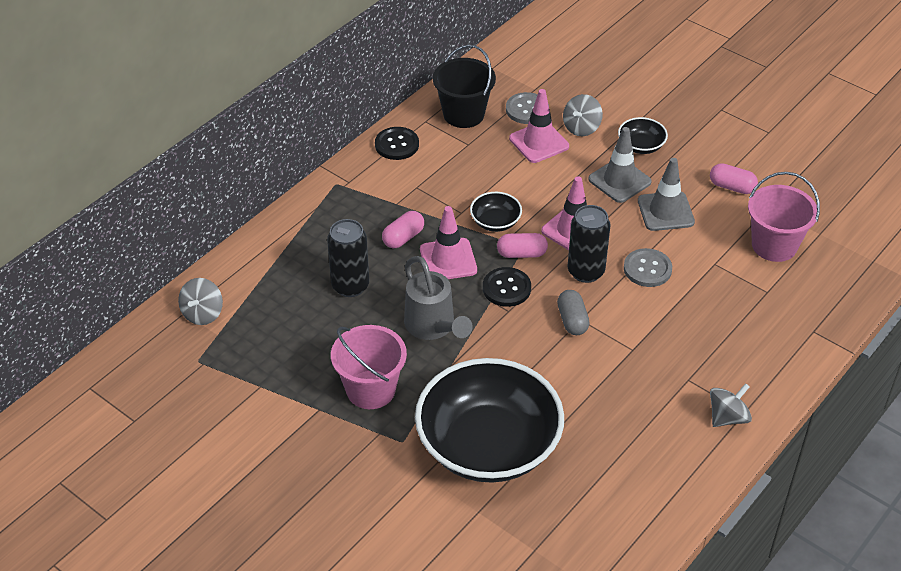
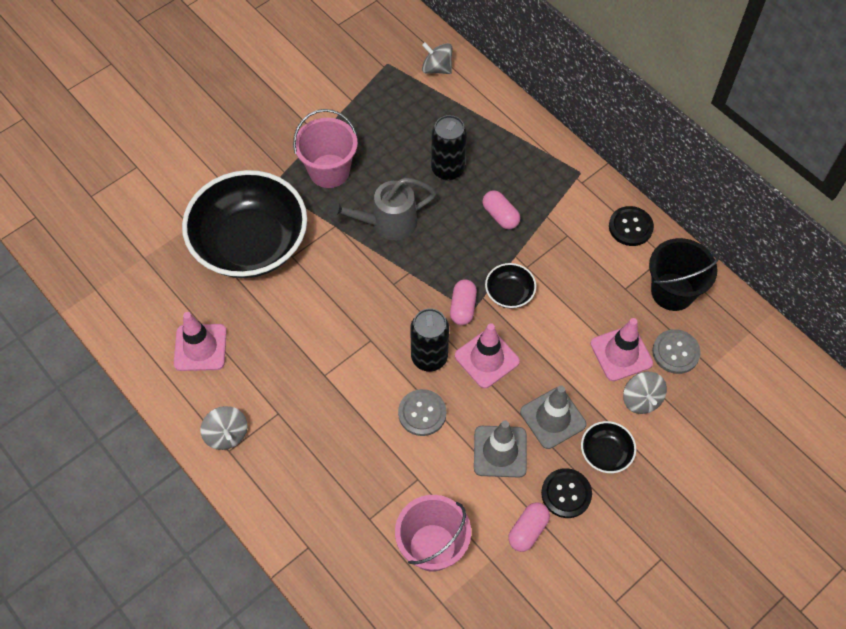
camera: 100 degrees right, 15 degrees up
(448, 260) = (465, 246): pink traffic cone -> pink traffic cone (200, 347)
(506, 288) = (421, 287): black button -> black button (566, 494)
(572, 320) = (370, 333): grey capsule -> none
(581, 128) = (641, 399): grey spinning top -> grey spinning top turned 150 degrees counterclockwise

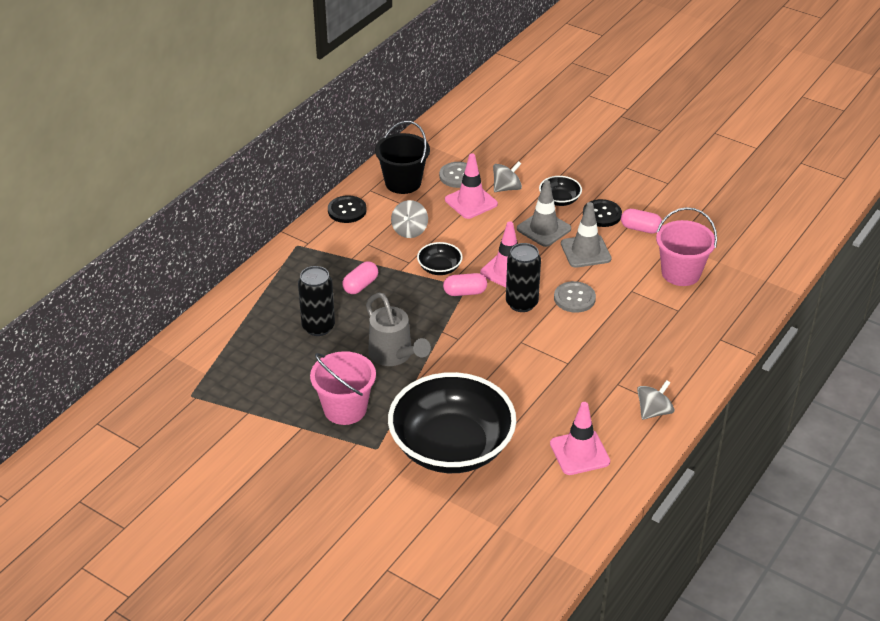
camera: 105 degrees left, 20 degrees down
(437, 68) = (190, 357): grey spinning top -> grey spinning top (409, 230)

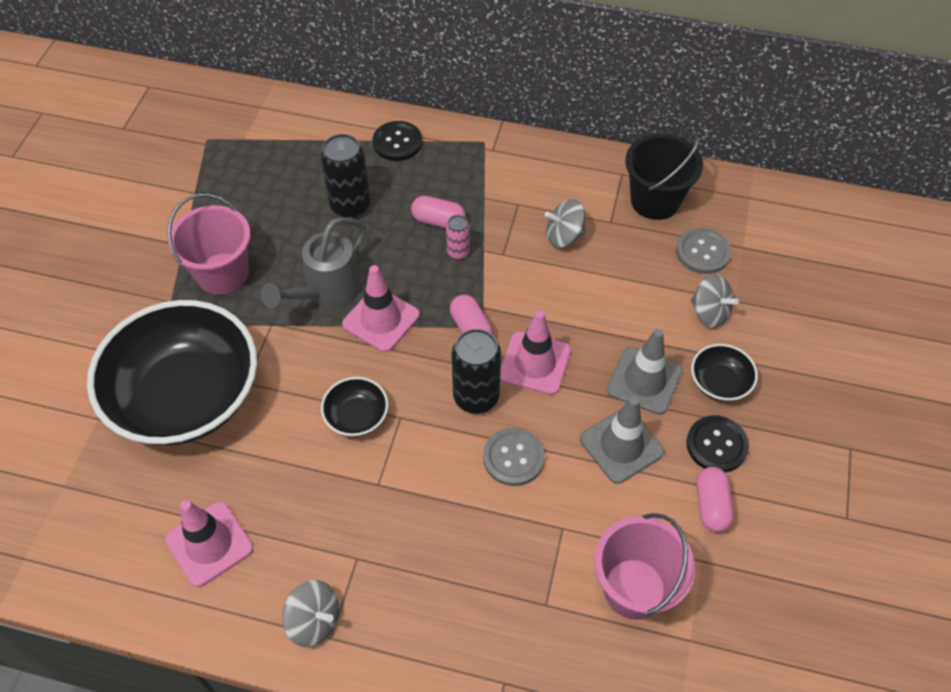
camera: 70 degrees right, 15 degrees up
(347, 210) = (570, 165): black button -> black button (397, 142)
(395, 283) = (458, 252): none -> pink can
(439, 268) = (506, 288): black bowl -> black bowl (356, 416)
(471, 202) = (656, 282): pink traffic cone -> pink traffic cone (381, 320)

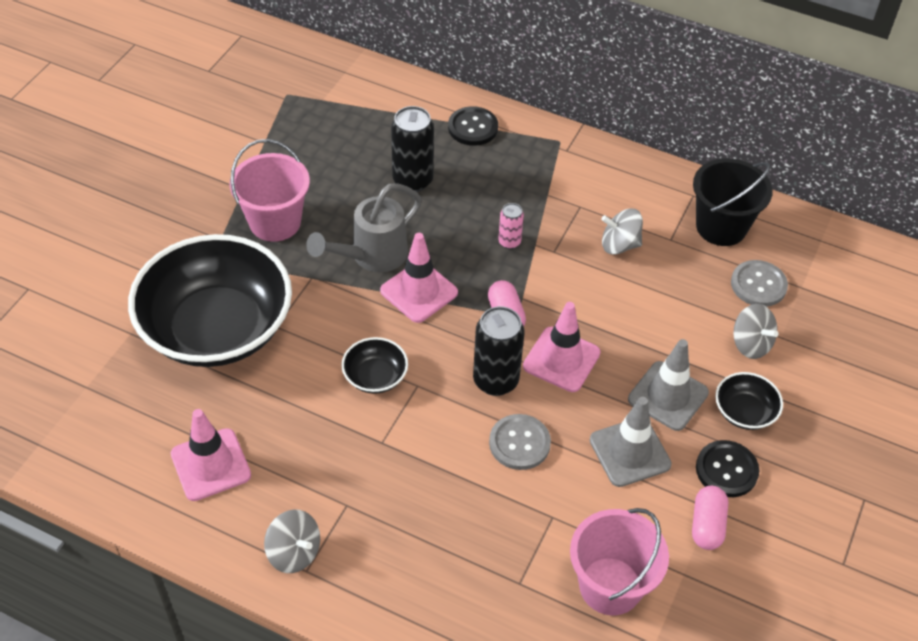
camera: 10 degrees right, 5 degrees down
(438, 221) = (496, 209): pink capsule -> none

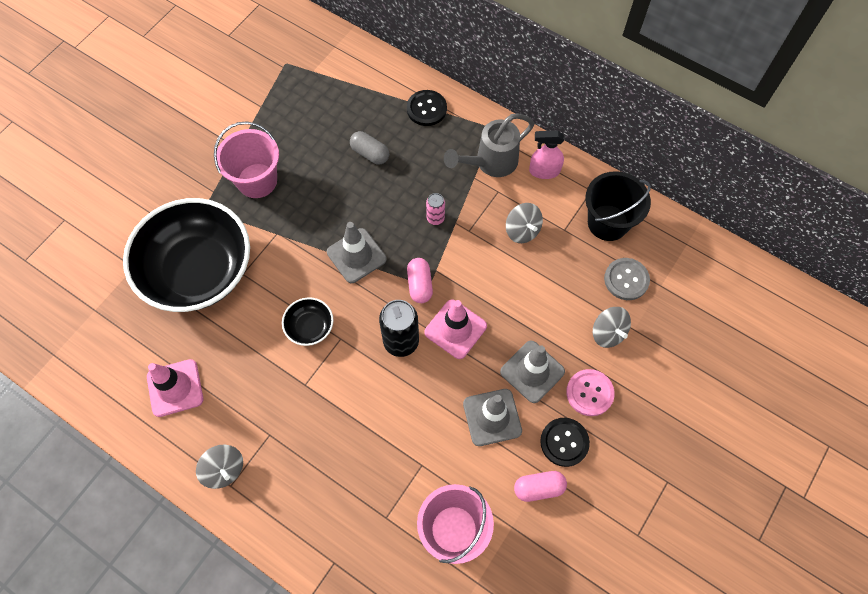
camera: 10 degrees right, 15 degrees up
(371, 256) = (325, 220): grey watering can -> grey watering can (490, 163)
(412, 180) = (370, 153): black can -> grey capsule
(419, 292) = (356, 256): pink traffic cone -> grey traffic cone
(519, 443) = (409, 398): grey button -> none
(619, 245) = (522, 230): grey spinning top -> grey spinning top turned 135 degrees counterclockwise
(631, 180) = (544, 171): none -> pink spray bottle
(707, 525) = (538, 488): pink capsule -> pink capsule turned 60 degrees clockwise
(744, 412) = (589, 393): black bowl -> pink button

